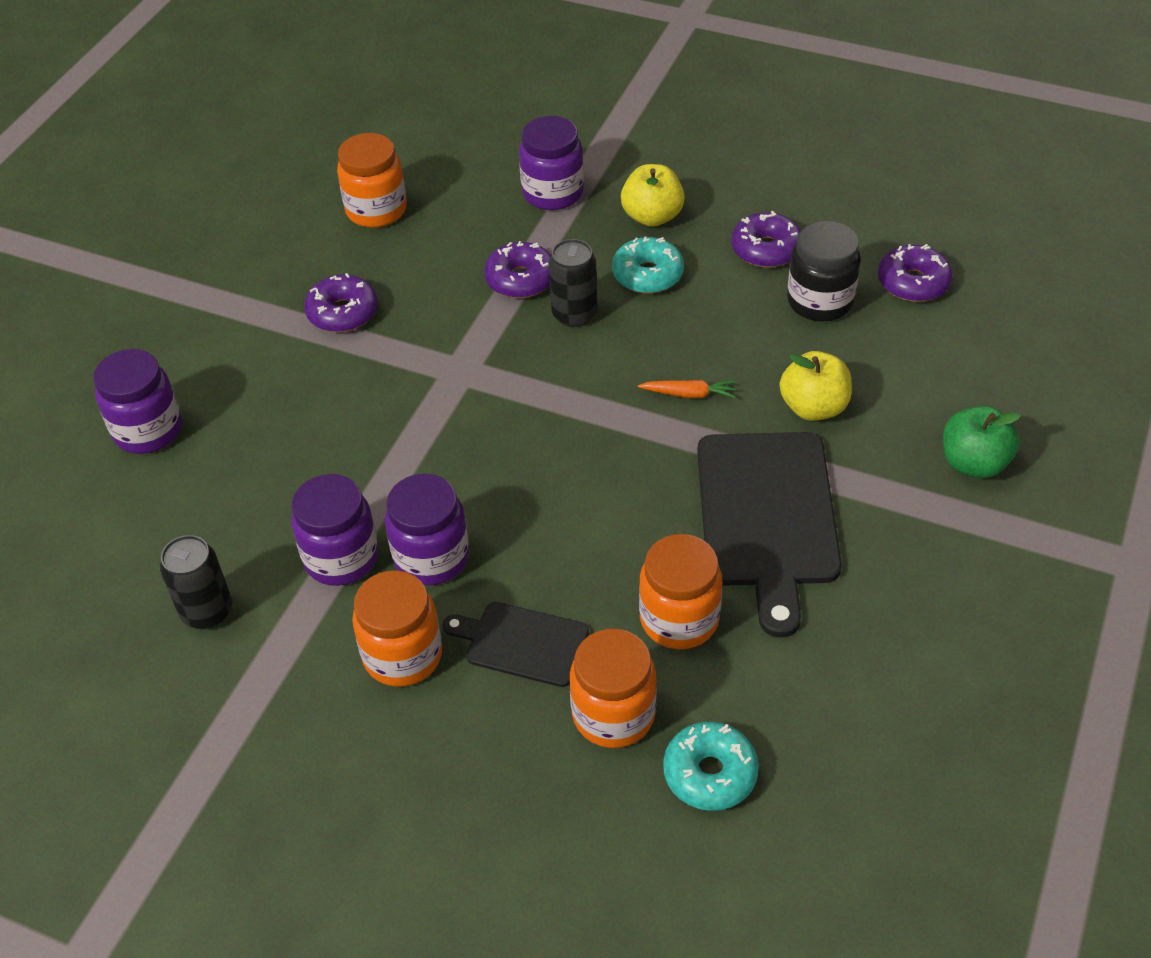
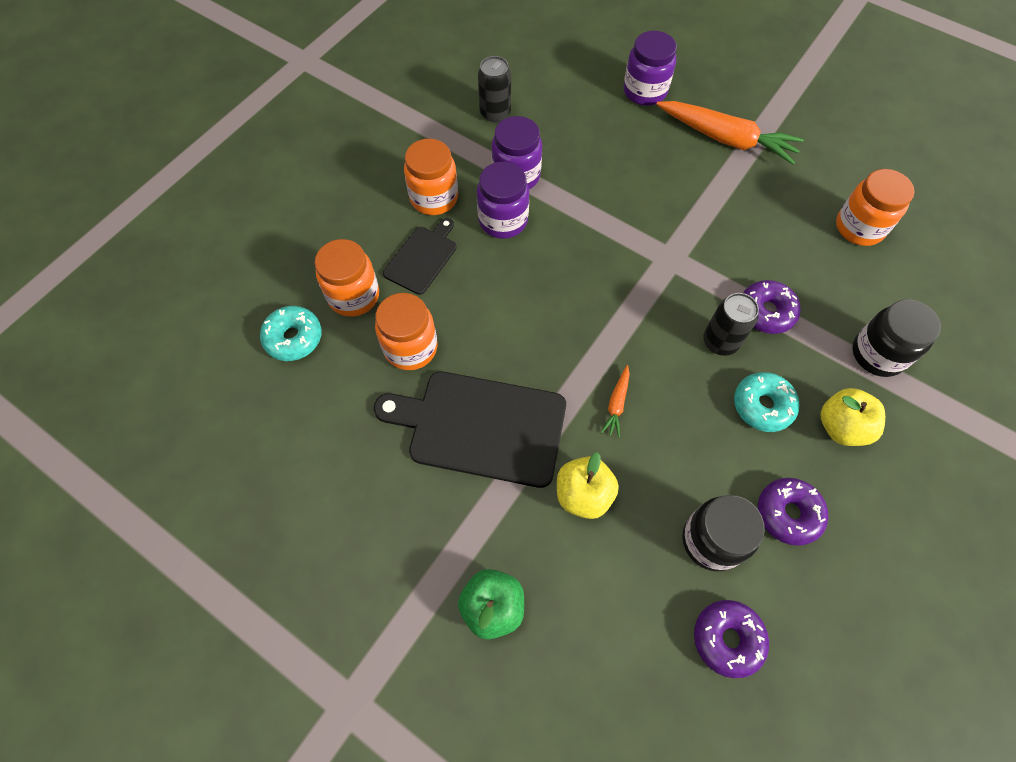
camera: 100 degrees right, 15 degrees up
(240, 335) = (726, 139): none -> orange carrot
(342, 313) = (741, 196): purple donut -> none
(553, 193) = (877, 354): purple jar -> black jar

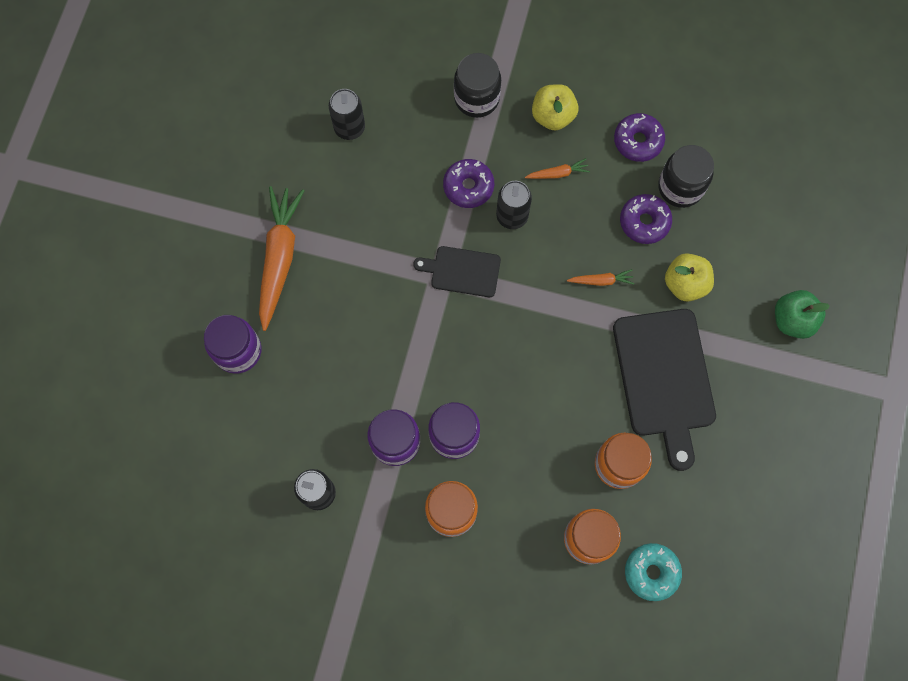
camera: 110 degrees left, 10 degrees up
(422, 257) = (523, 493): black cutting board -> black cutting board (462, 271)
(727, 639) = (743, 163): purple donut -> purple donut (644, 222)
(762, 406) = (557, 173): turquoise donut -> orange carrot
(859, 227) = (349, 128): orange jar -> black can

